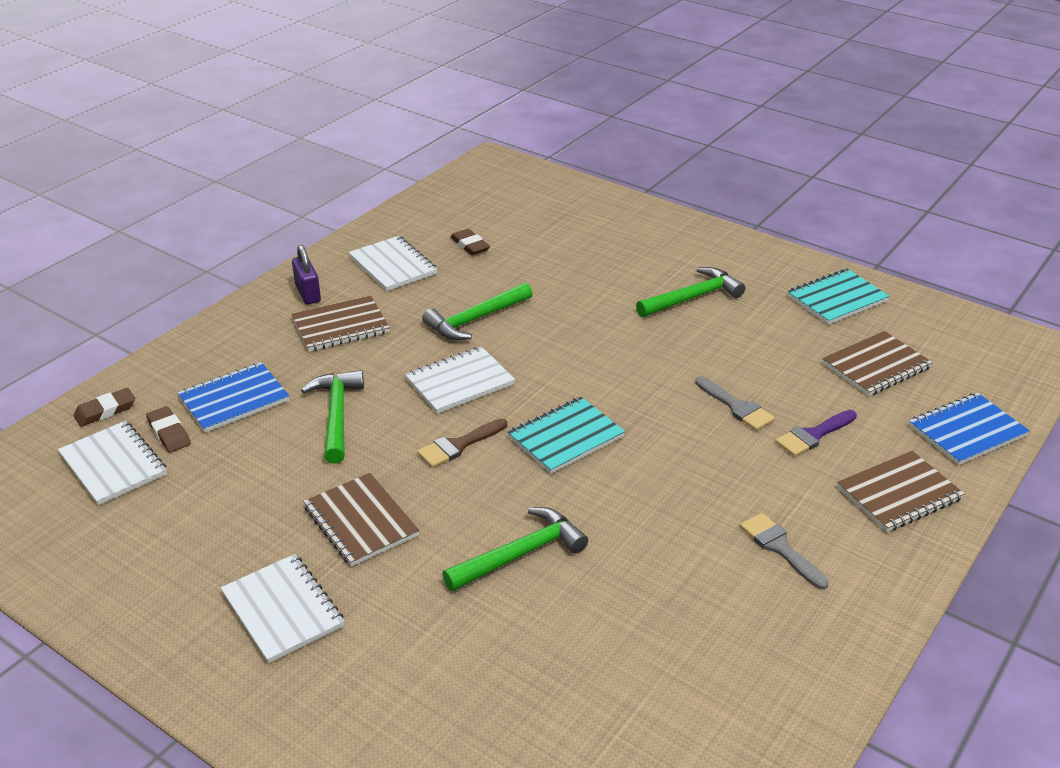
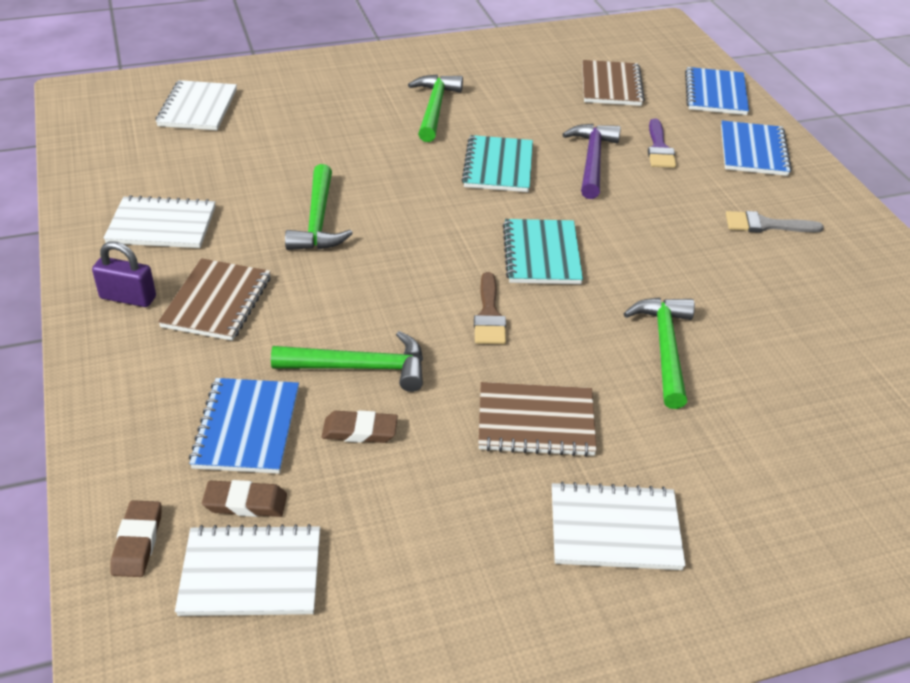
camera: 55 degrees left, 5 degrees up
(337, 415) = (360, 368): green hammer -> green hammer turned 150 degrees clockwise
(460, 382) = (400, 273): white notebook -> white notebook (198, 108)
(470, 245) = (197, 169): brown eraser -> brown eraser (359, 431)
(736, 407) = (592, 161): grey brush -> purple hammer
(837, 299) = (516, 57): turquoise notebook -> turquoise notebook (498, 166)
(899, 493) = (753, 151): brown notebook -> blue notebook

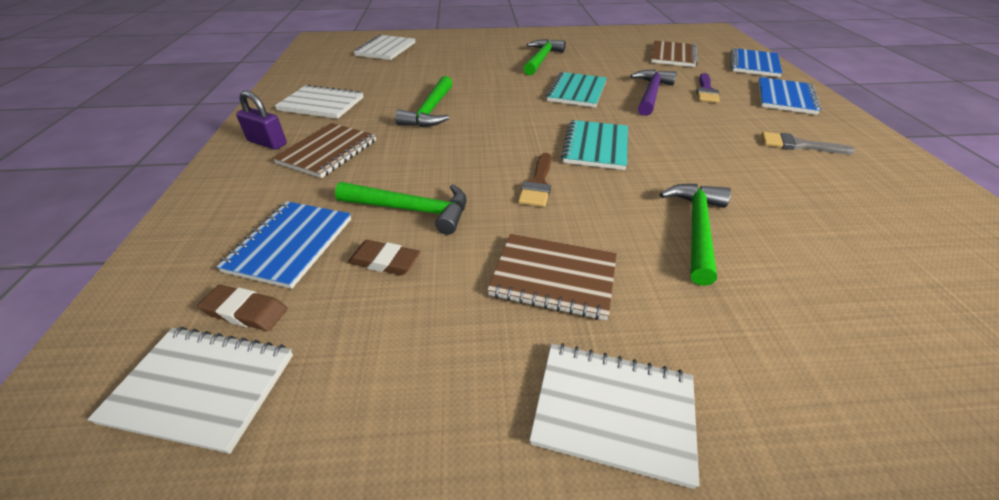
camera: 15 degrees right, 0 degrees up
(137, 542) = (125, 333): brown eraser -> none

